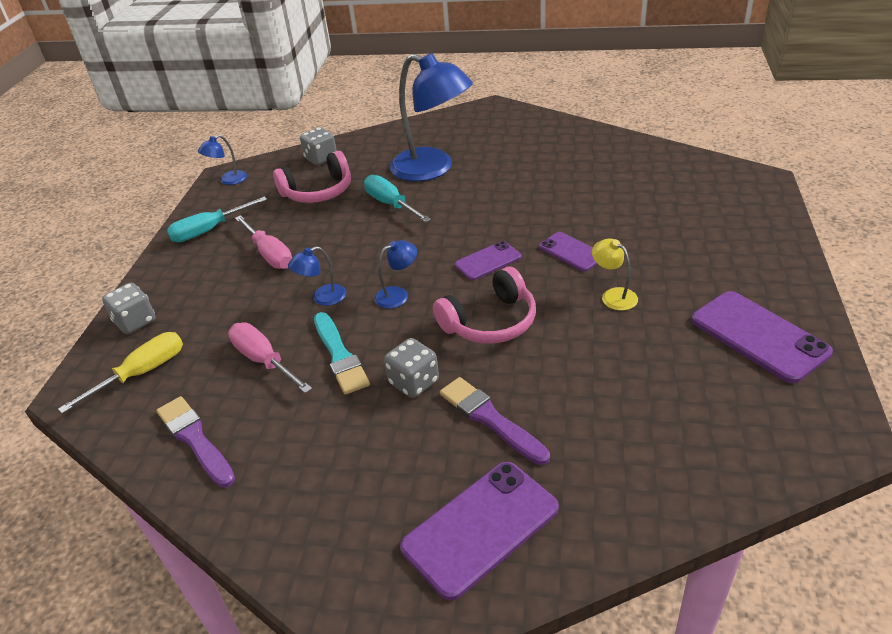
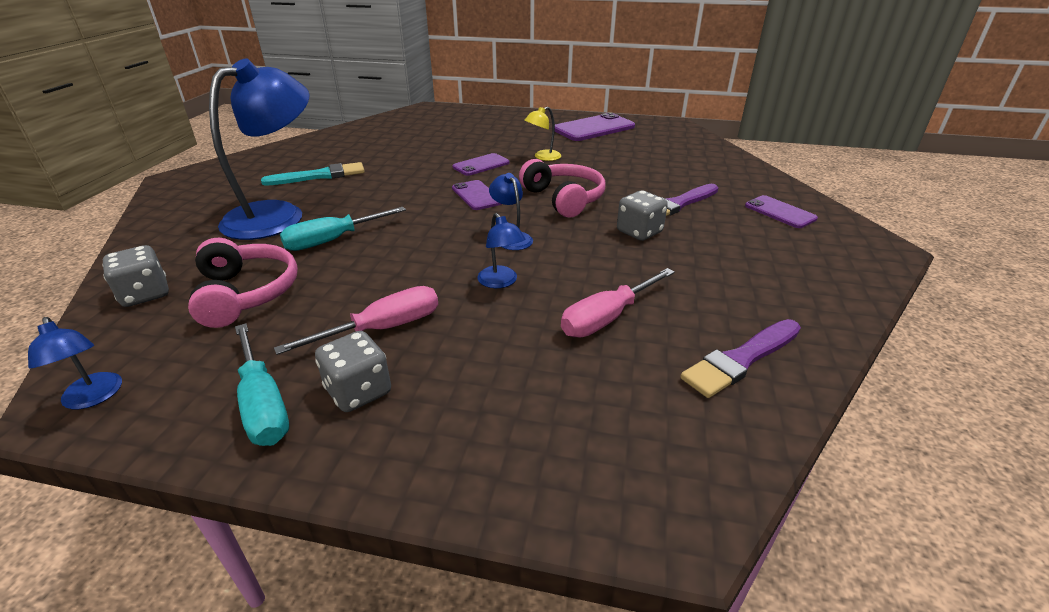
camera: 90 degrees left, 5 degrees down
(135, 322) = (501, 466): grey dice -> grey dice (358, 391)
(143, 373) = (628, 432): yellow screwdriver -> none
(340, 356) = (602, 269): turquoise brush -> turquoise brush (320, 176)
(480, 527) = (780, 212): purple phone -> purple phone, size x0.59

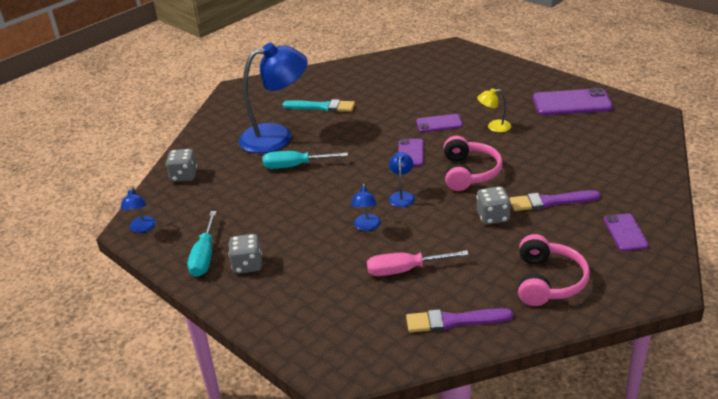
camera: 35 degrees right, 0 degrees up
(246, 293) = (229, 190): pink headphones -> pink headphones (548, 281)
(384, 328) = (282, 235): pink screwdriver -> none

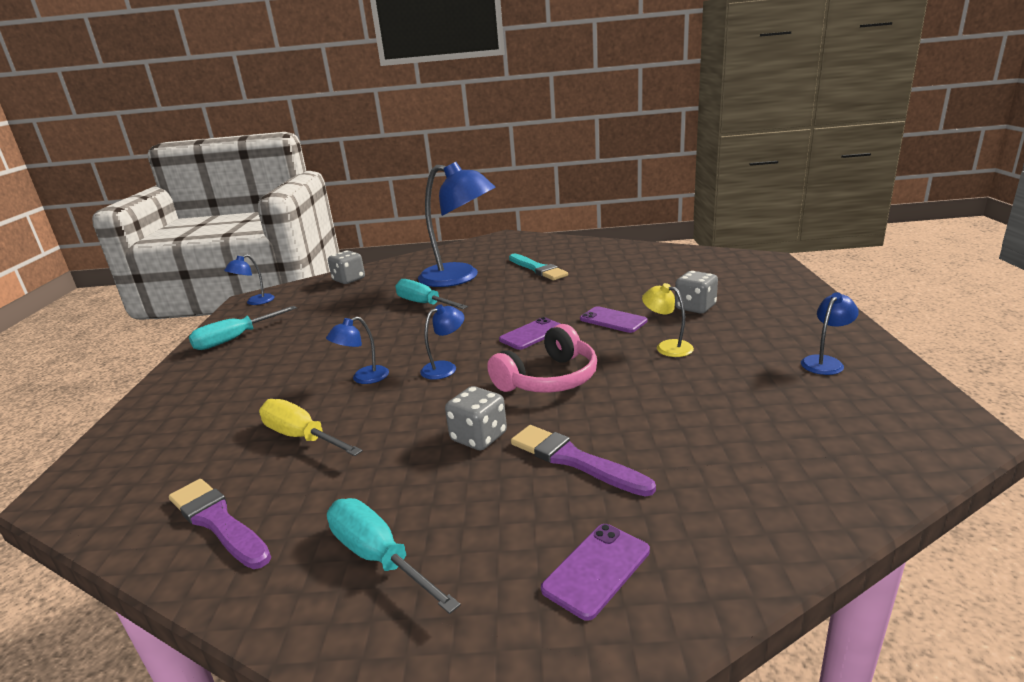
camera: 45 degrees right, 10 degrees down
(247, 265) = (237, 360): grey dice -> grey dice (695, 307)
(404, 270) = (301, 437): pink screwdriver -> yellow screwdriver
(548, 281) = (378, 556): pink headphones -> turquoise screwdriver
(572, 103) = (825, 362): purple phone -> blue lamp

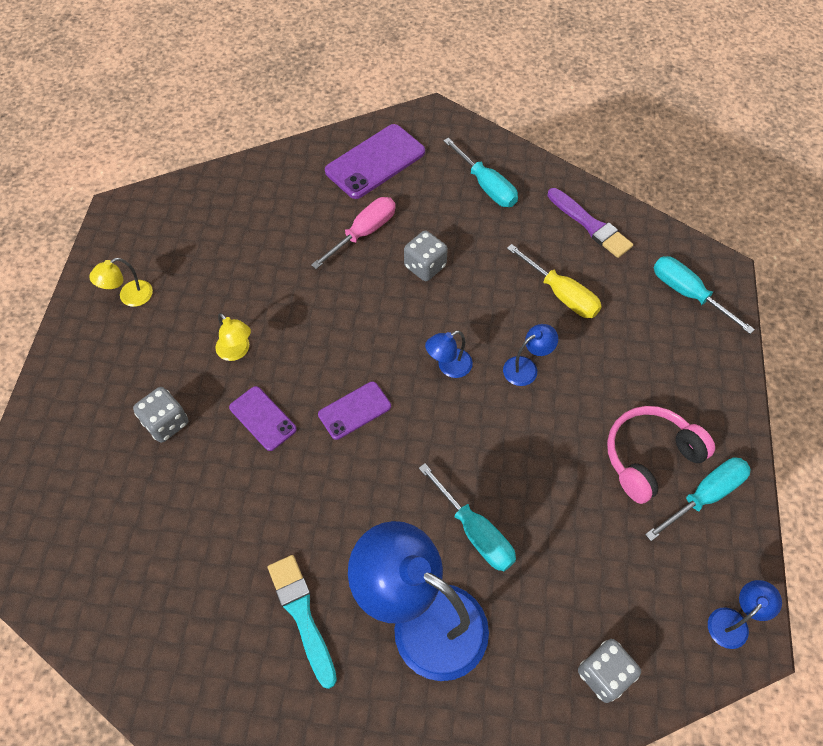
camera: 175 degrees left, 35 degrees up
(133, 461) = (687, 293): none -> turquoise screwdriver
(549, 379) = (358, 326): pink headphones -> pink headphones (650, 457)
(574, 460) = (364, 232): purple brush -> pink screwdriver
(596, 570) = (375, 162): purple phone -> purple phone, size x1.69
(825, 362) = (129, 297): blue lamp -> yellow lamp

